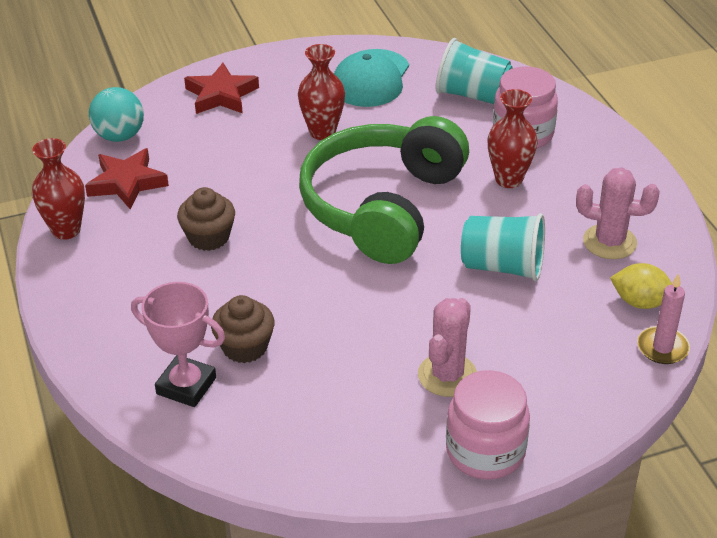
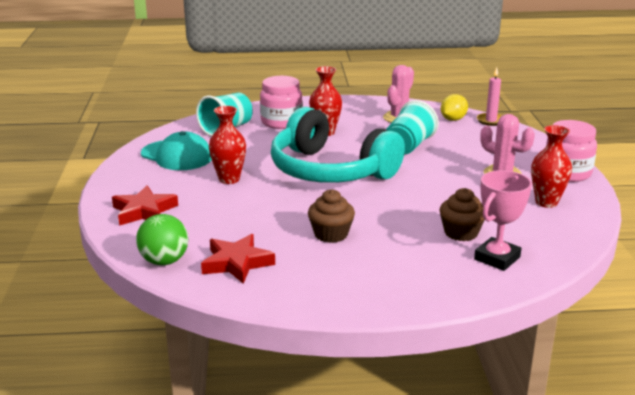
camera: 75 degrees left, 15 degrees down
(66, 230) = (286, 297): red vase -> red vase (546, 202)
(119, 136) = (164, 261): turquoise ball -> green ball
(382, 206) = (330, 171): green headphones -> turquoise headphones

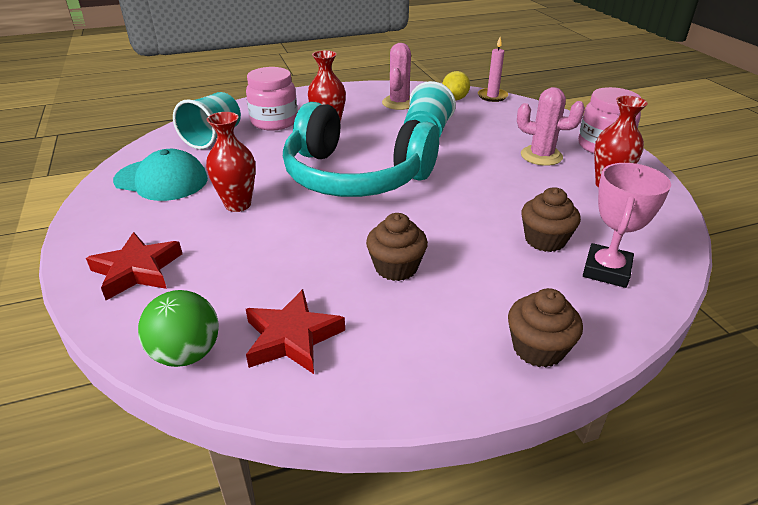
camera: 15 degrees left, 10 degrees up
(408, 294) = (538, 348): none -> brown cupcake

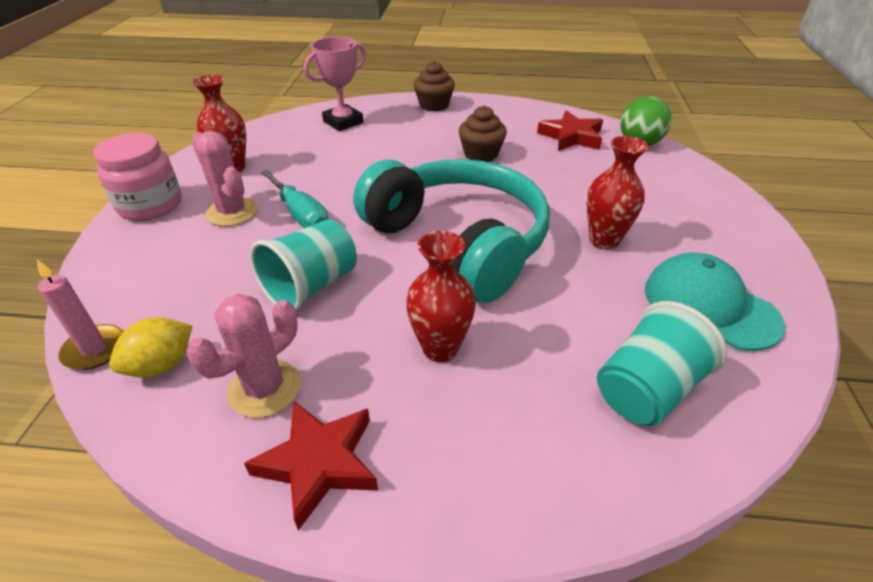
camera: 155 degrees left, 5 degrees up
(137, 270) = (694, 199): red star -> red star (319, 463)
(274, 122) = (527, 405): pink jar -> none
(491, 166) = (300, 215): none -> turquoise screwdriver
(545, 240) = (354, 145): brown cupcake -> none

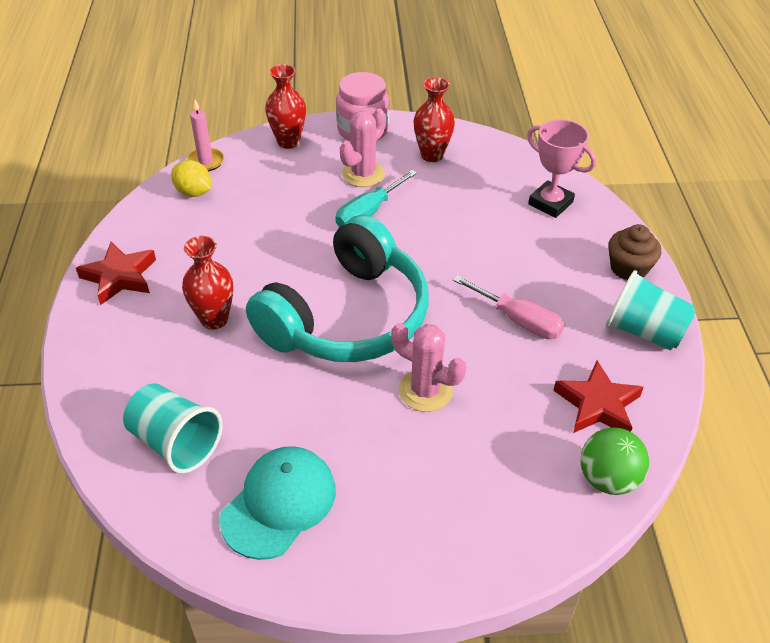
camera: 80 degrees right, 5 degrees up
(265, 388) = (175, 241): pink cactus -> pink cactus (425, 391)
(311, 286) = (276, 239): turquoise cup -> turquoise cup (643, 331)
(481, 154) = (518, 320): brown cupcake -> pink screwdriver
(604, 241) = (371, 426): red vase -> red vase (288, 142)

